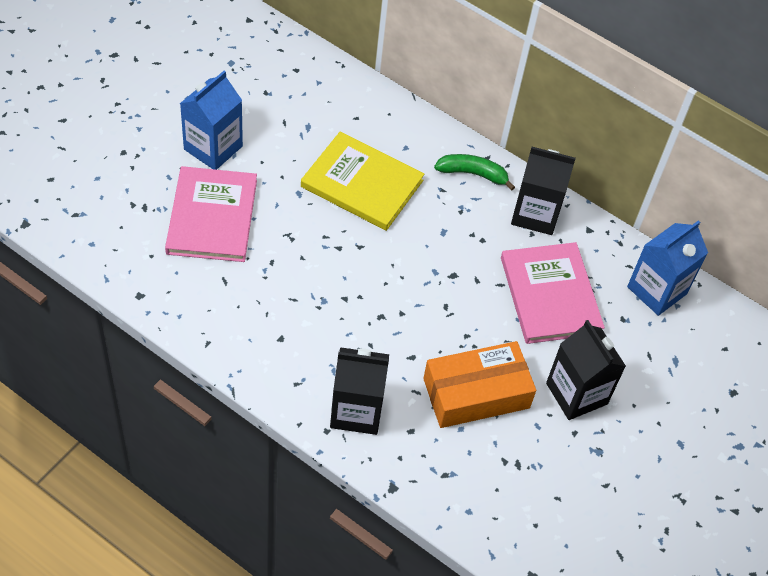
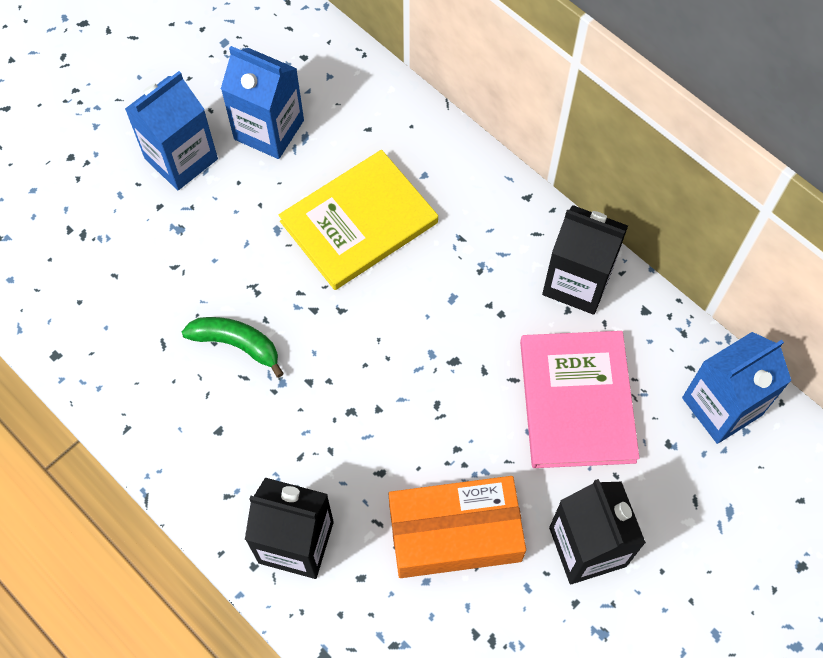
camera: 15 degrees right, 10 degrees up
(212, 217) = (163, 254): pink book -> none
(279, 123) = (269, 130): none -> blue carton
(362, 184) = (359, 222): yellow book -> yellow book turned 75 degrees counterclockwise
(472, 174) = (504, 218): green banana -> green banana (236, 344)

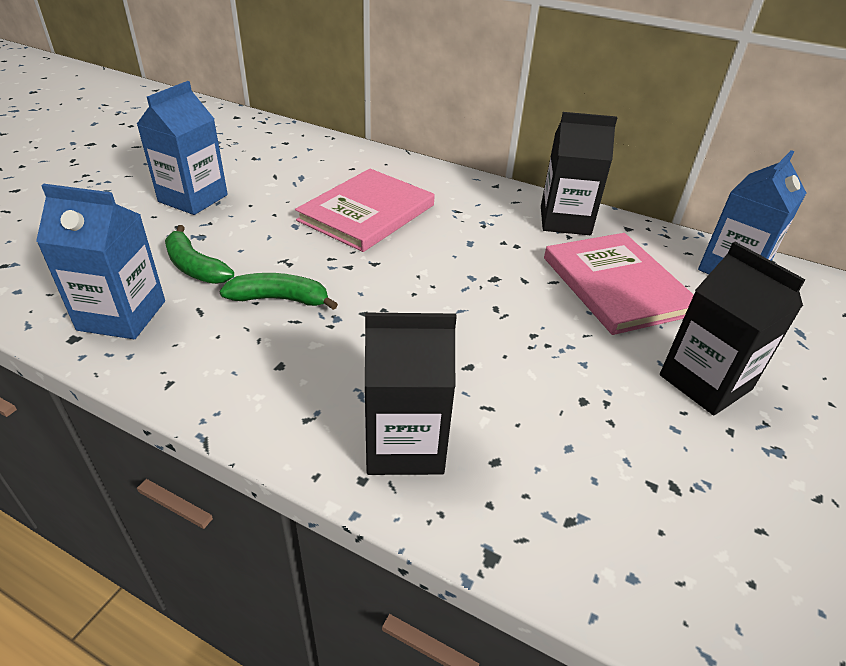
camera: 20 degrees left, 25 degrees down
(167, 279) = (195, 267): none -> green banana
(269, 130) = (269, 176): blue carton -> blue carton (122, 315)
(359, 222) = (367, 213): yellow book -> pink book
(455, 533) = (572, 398): orange box -> none

